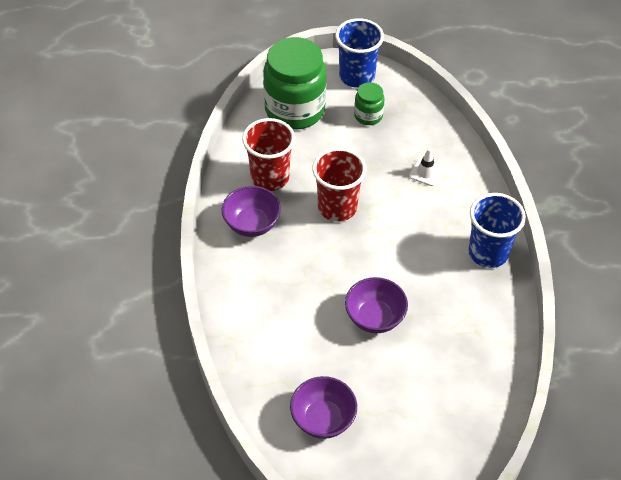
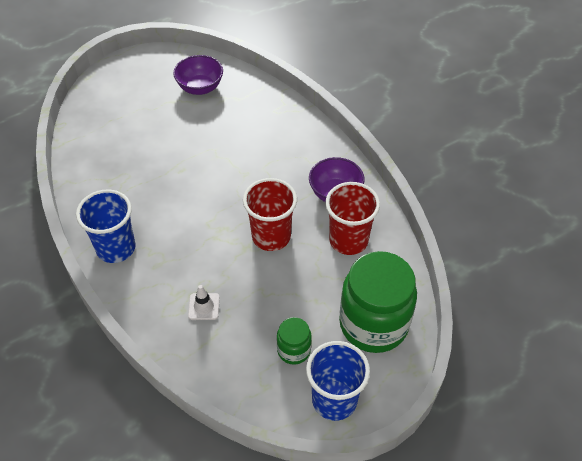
camera: 155 degrees right, 0 degrees up
(374, 318) = (194, 160): purple bowl -> none

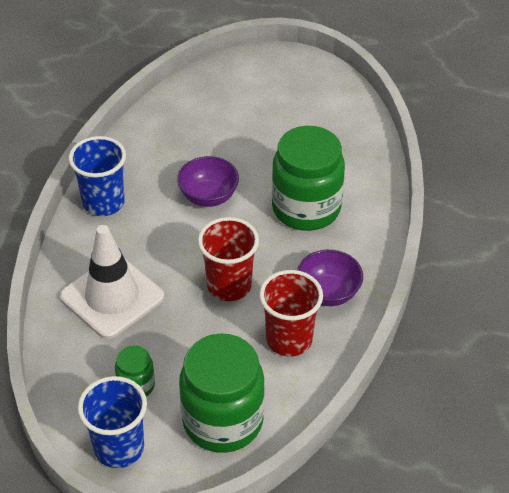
camera: 45 degrees right, 5 degrees down
(200, 87) = (324, 120): purple bowl -> purple bowl (208, 196)
(204, 306) = (112, 297): white traffic cone -> white traffic cone, size x2.46
(257, 151) = (306, 208): none -> green jar

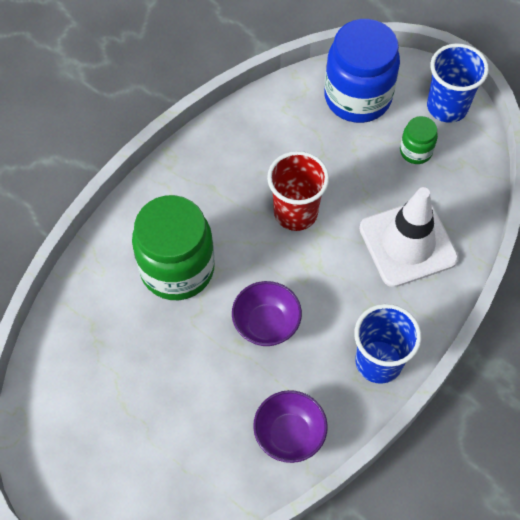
camera: 155 degrees left, 15 degrees up
(223, 421) = (357, 97): green jar -> blue jar
(289, 339) = (270, 142): red cup -> none
(328, 293) = (212, 171): purple bowl -> purple bowl (289, 434)

